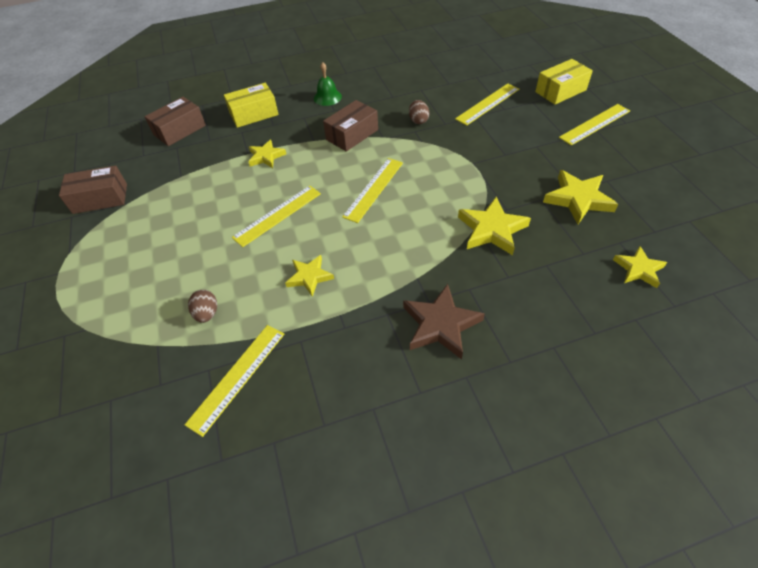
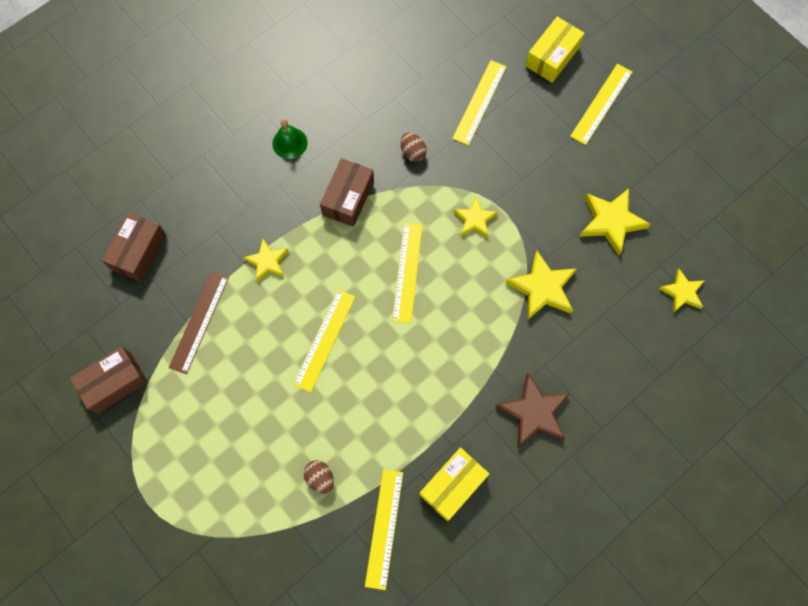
camera: 25 degrees left, 20 degrees up
(190, 178) = (199, 322): none -> brown ruler
(254, 114) = (214, 198): yellow box -> yellow box (452, 485)
(309, 277) = (395, 404): yellow star -> yellow star (475, 220)

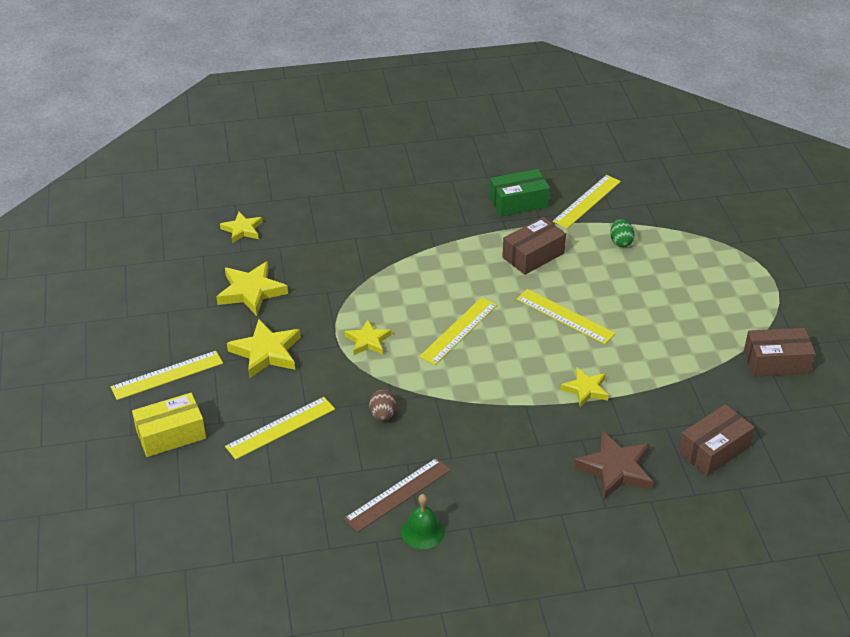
camera: 150 degrees left, 30 degrees down
(199, 322) = (676, 372): brown ruler -> brown ruler (398, 494)
(289, 143) = (503, 477): green bell -> green bell (422, 531)
(320, 478) = (620, 242): brown egg -> green egg
(325, 340) = (565, 316): yellow ruler -> yellow ruler turned 75 degrees clockwise
(348, 198) = (474, 405): brown box -> brown box (533, 255)
(452, 485) = (518, 202): yellow box -> green box
(534, 413) = (424, 213): brown star -> brown star (615, 469)
(542, 288) = (351, 275): yellow star -> yellow star (266, 352)

